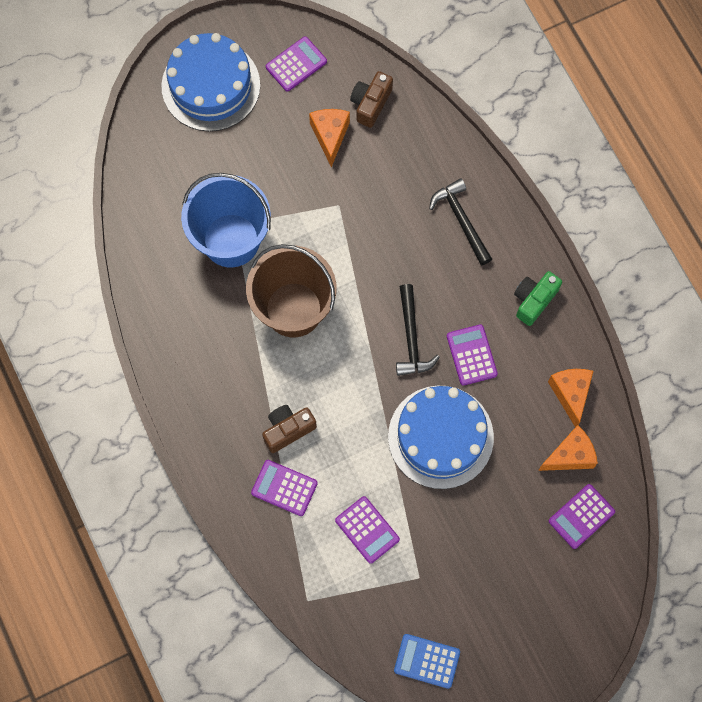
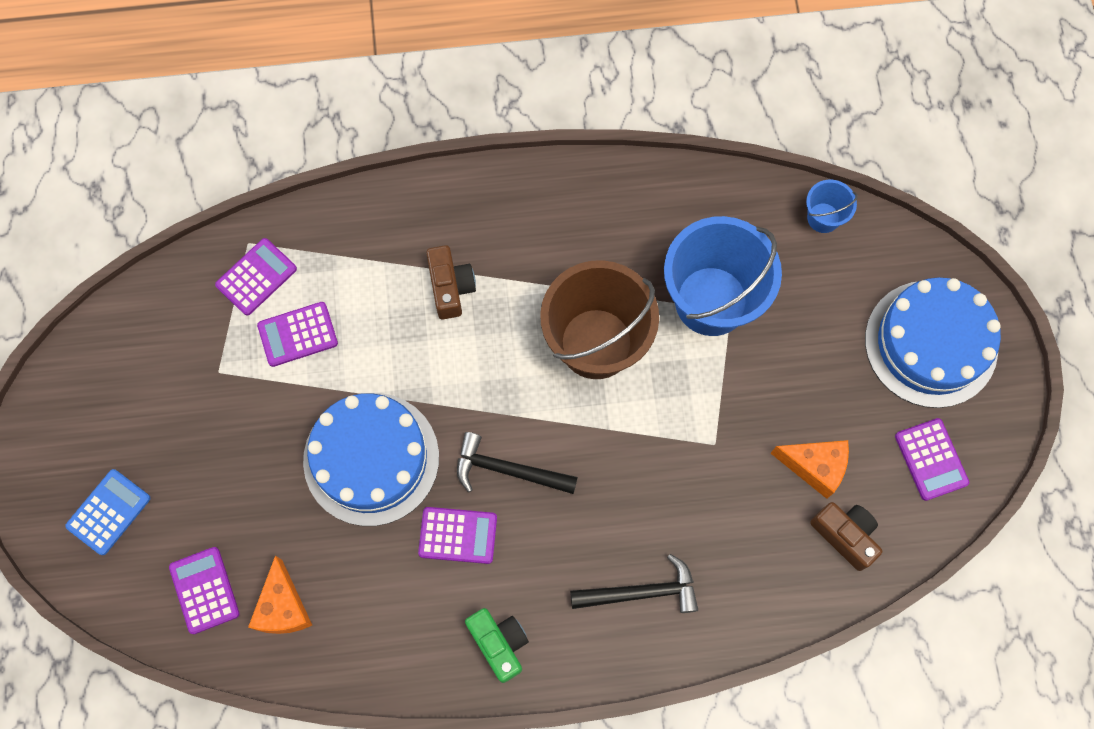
camera: 110 degrees right, 0 degrees up
(137, 183) = (823, 218): none -> blue bucket
(284, 488) = (384, 261): purple calculator -> purple calculator (256, 277)
(427, 661) = (124, 346): blue calculator -> blue calculator (108, 512)
(570, 394) = (359, 641): orange cheese -> none

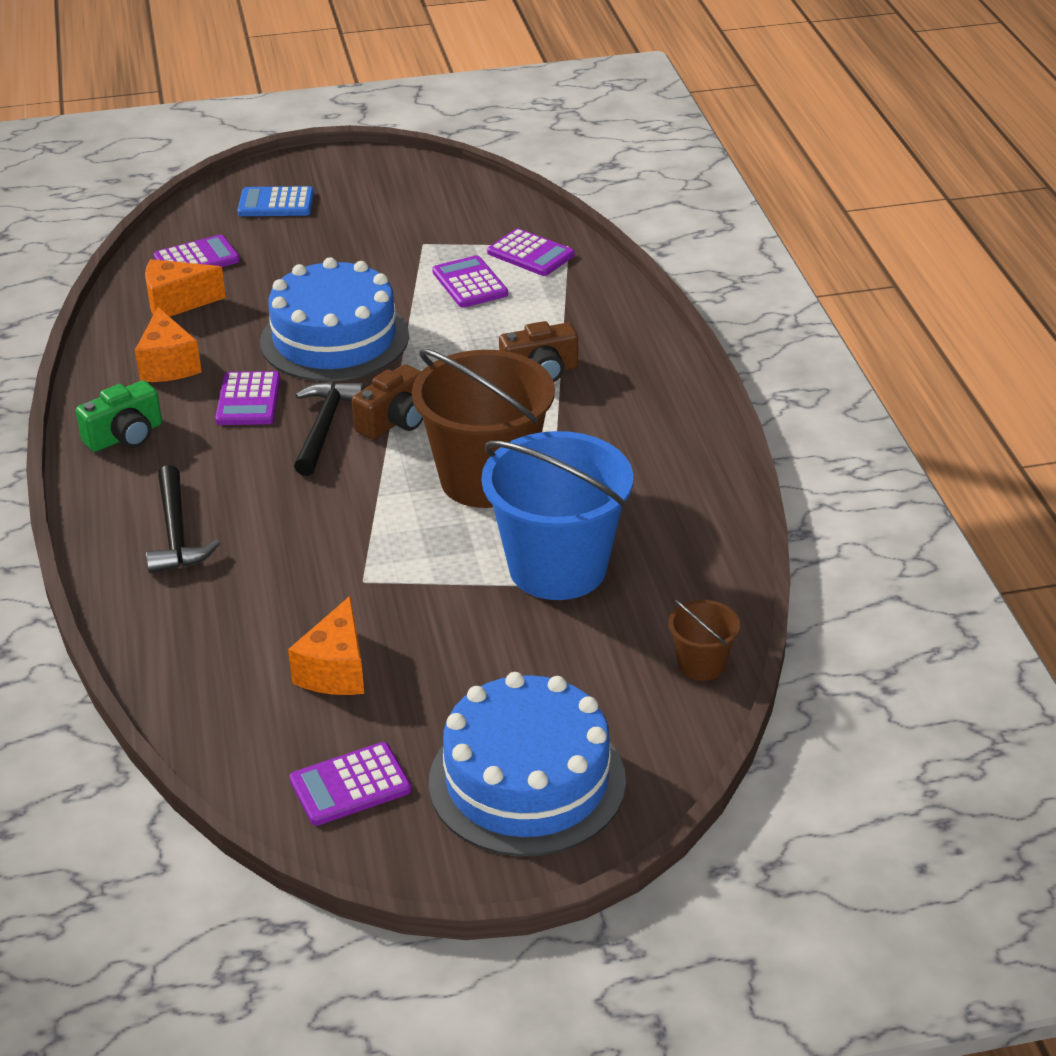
camera: 85 degrees right, 35 degrees down
(108, 512) = (276, 203): blue calculator -> blue calculator turned 150 degrees clockwise
(390, 610) = (168, 365): none -> orange cheese
(823, 218) = (701, 664): blue bucket -> brown bucket
(845, 535) = (241, 702): brown camera -> brown camera (394, 421)

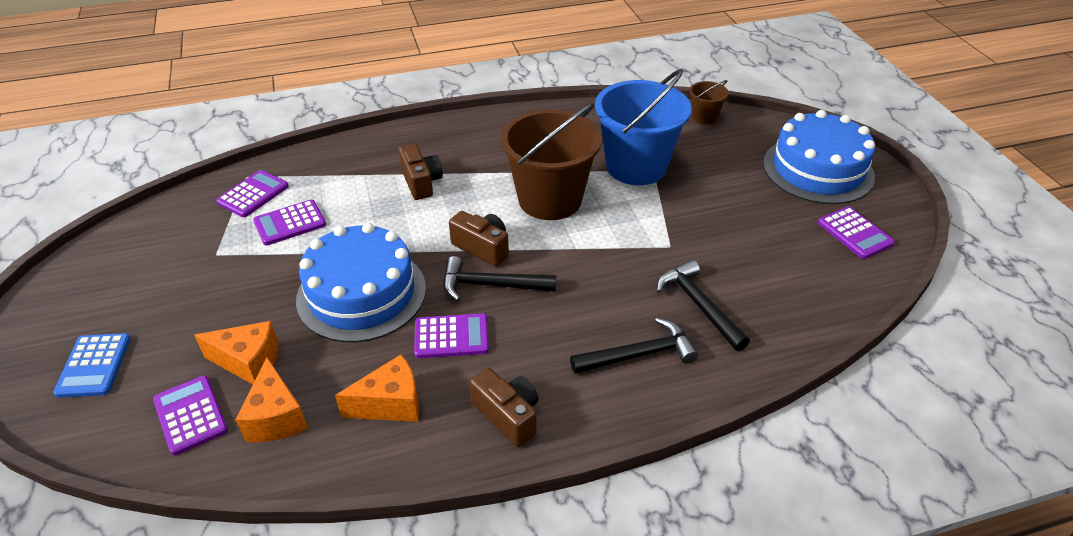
camera: 95 degrees left, 5 degrees up
(125, 436) = (508, 415): green camera -> brown camera
(241, 592) = (699, 305): none -> black hammer
(335, 670) = (761, 250): orange cheese -> orange cheese (249, 362)

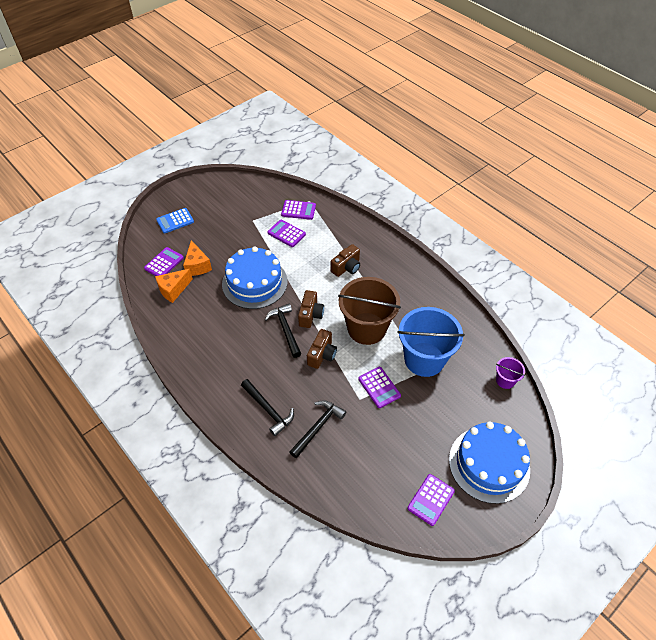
camera: 65 degrees right, 10 degrees up
(391, 404) = (196, 324): orange cheese -> none
(451, 337) = (244, 328): purple calculator -> purple calculator (379, 387)
(508, 415) = (207, 369): brown camera -> brown camera (322, 355)
(704, 117) = (505, 380): brown bucket -> purple bucket

